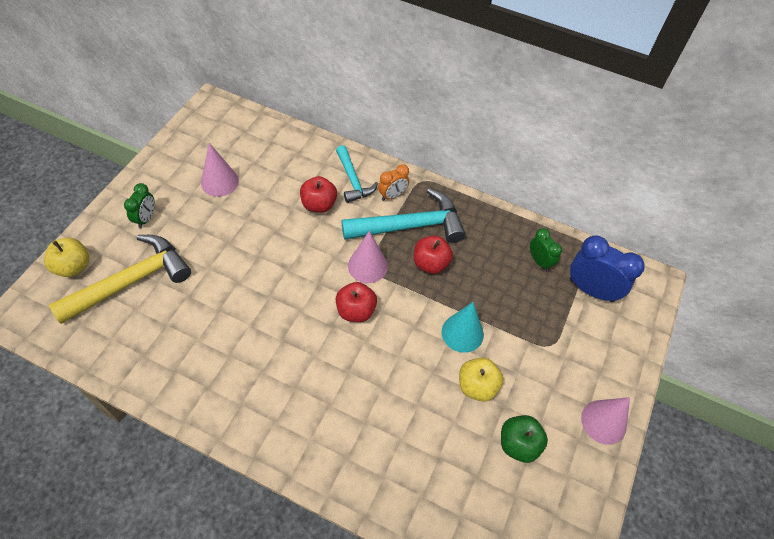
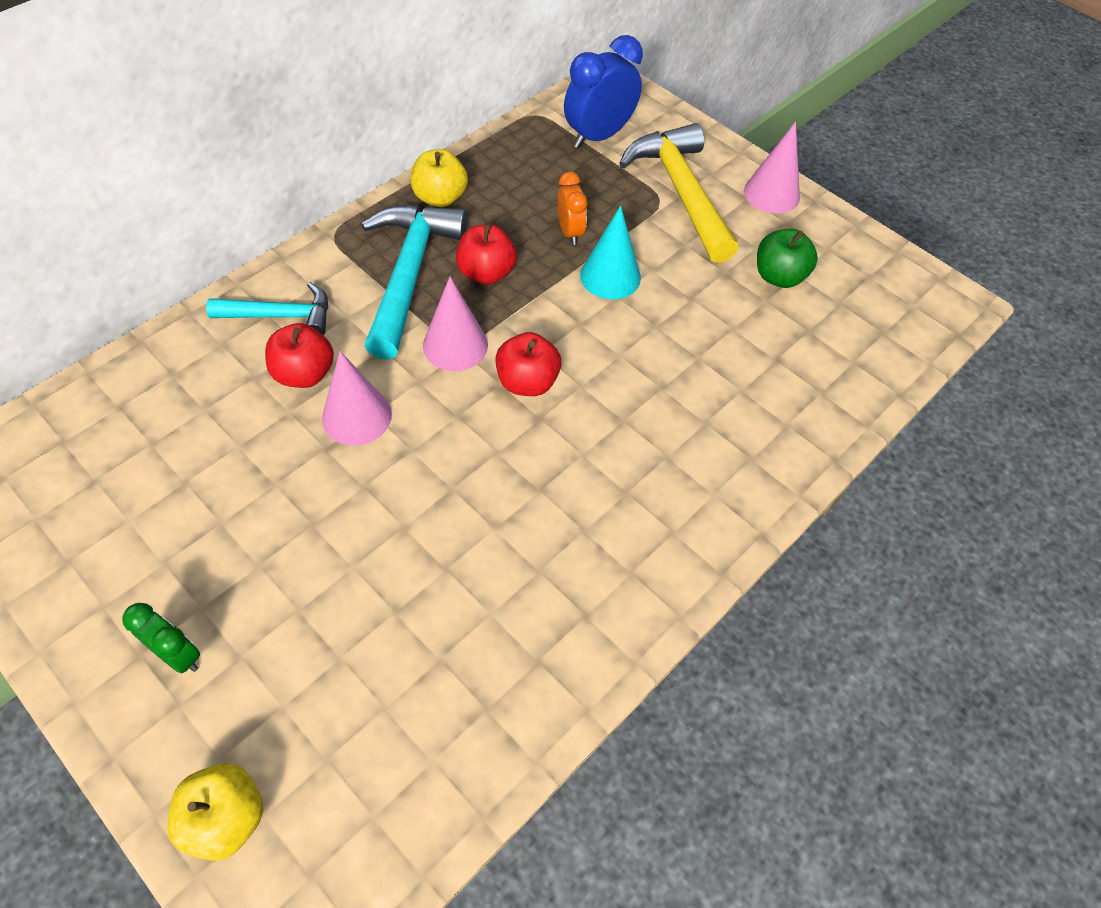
camera: 70 degrees left, 0 degrees up
(131, 281) = (318, 705): yellow hammer -> yellow hammer (681, 192)
(219, 182) = (163, 508): pink cone -> pink cone (357, 416)
(392, 195) = (341, 277): orange clock -> orange clock (570, 232)
(477, 386) = (691, 288): yellow apple -> yellow apple (440, 197)
(539, 261) = (536, 165): green clock -> none

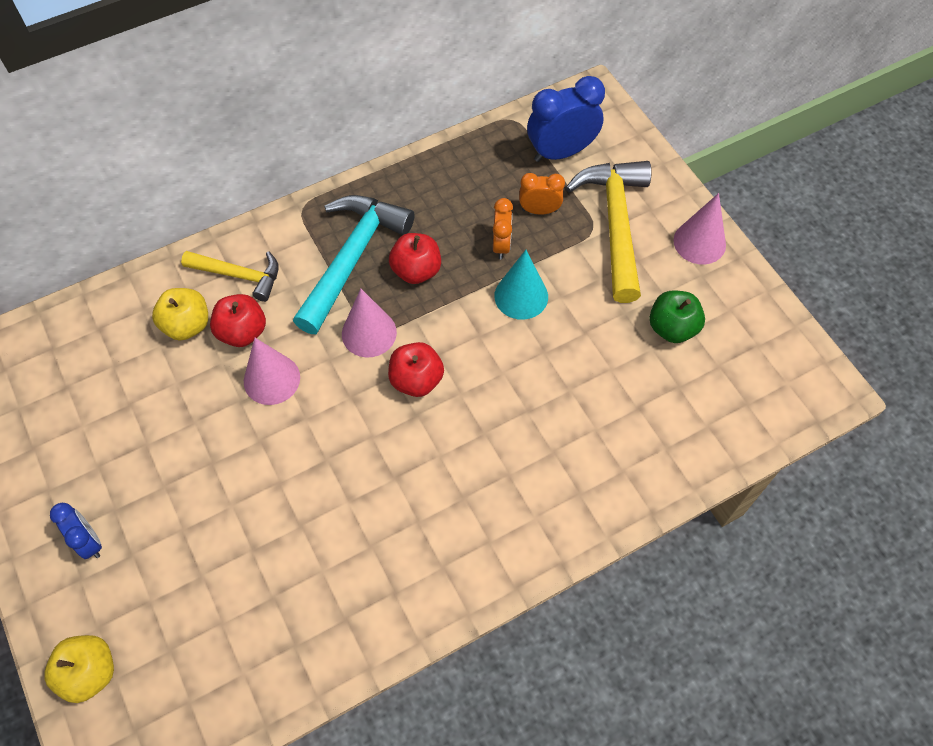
camera: 20 degrees right, 5 degrees up
(178, 654) = (89, 541): green clock -> blue clock
(281, 315) = (239, 275): turquoise hammer -> yellow hammer
(440, 197) = (401, 189): yellow apple -> yellow apple (187, 325)
(597, 192) = (539, 210): none -> orange clock

